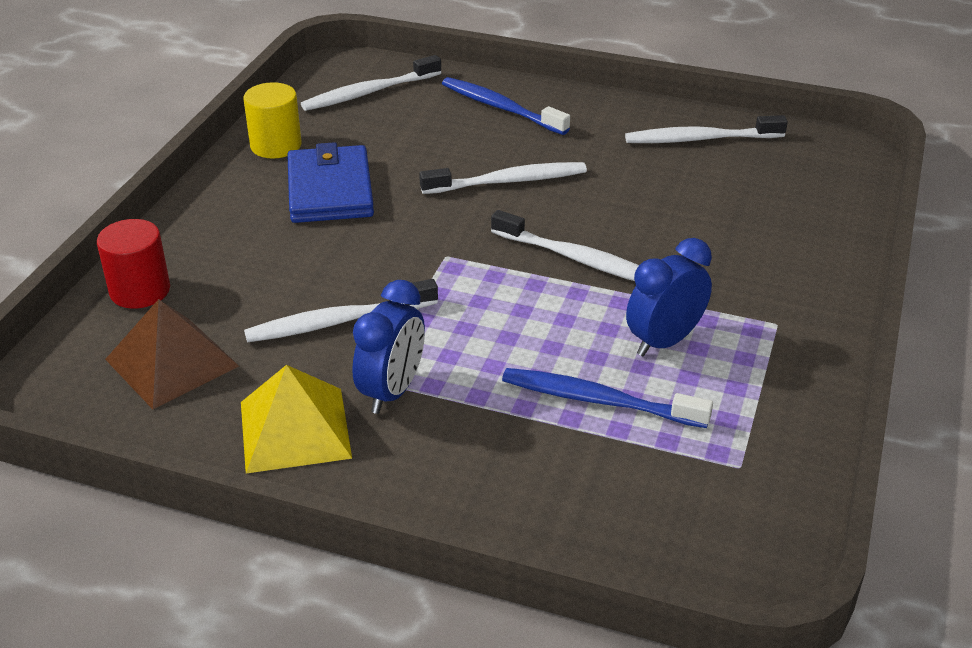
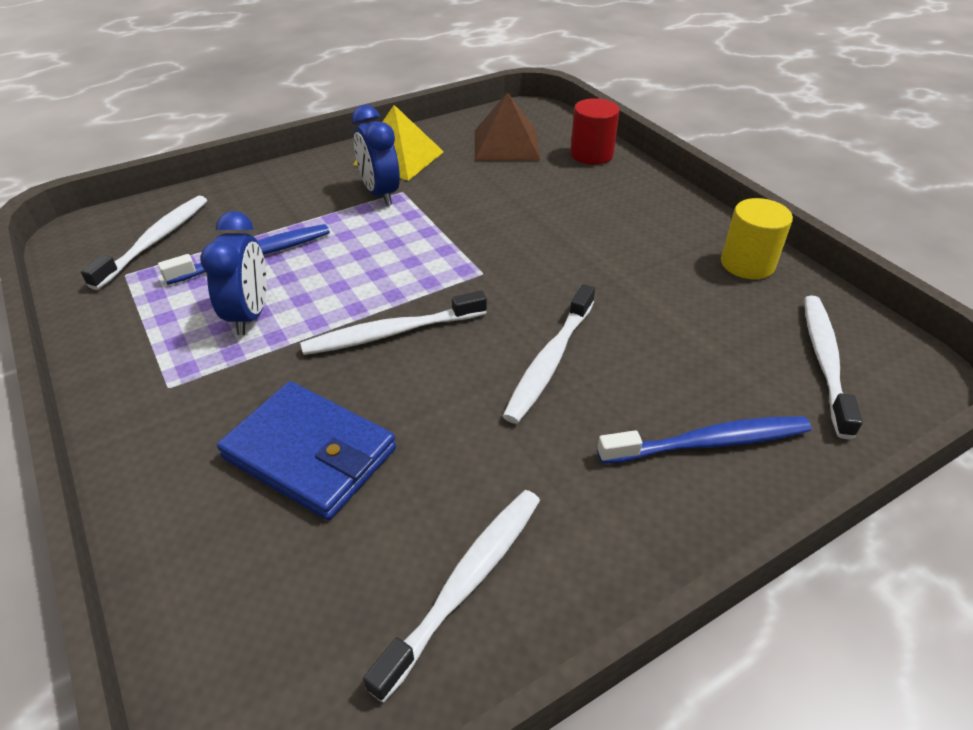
camera: 130 degrees right, 5 degrees up
(330, 190) = (640, 261): blue wallet -> blue wallet (310, 453)
(337, 322) = (469, 202): white toothbrush -> white toothbrush (155, 241)

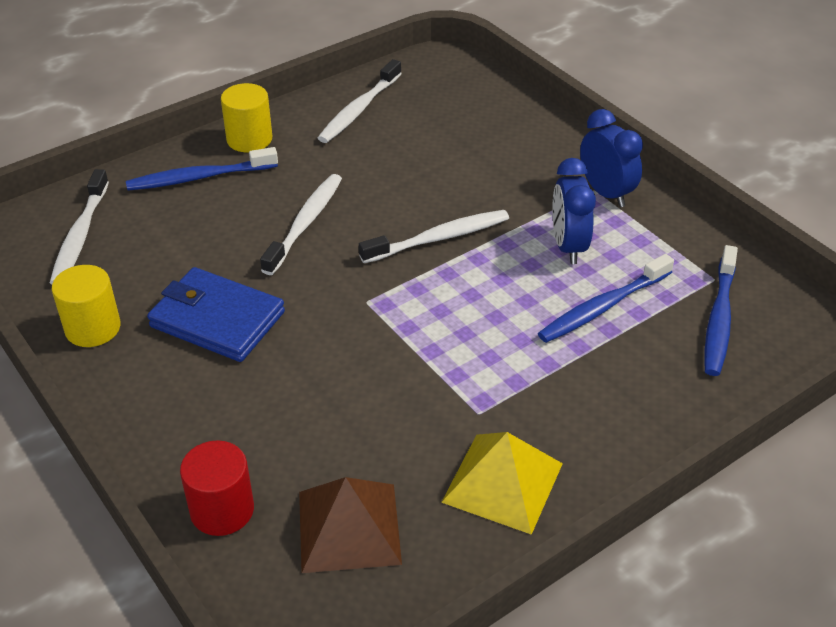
camera: 175 degrees right, 0 degrees up
(155, 241) = (719, 319): white toothbrush -> blue toothbrush
(310, 453) = (469, 157): blue wallet -> blue wallet (217, 319)
(380, 194) = (505, 407): blue clock -> blue clock (606, 193)
(653, 518) = (249, 139): none -> yellow cylinder

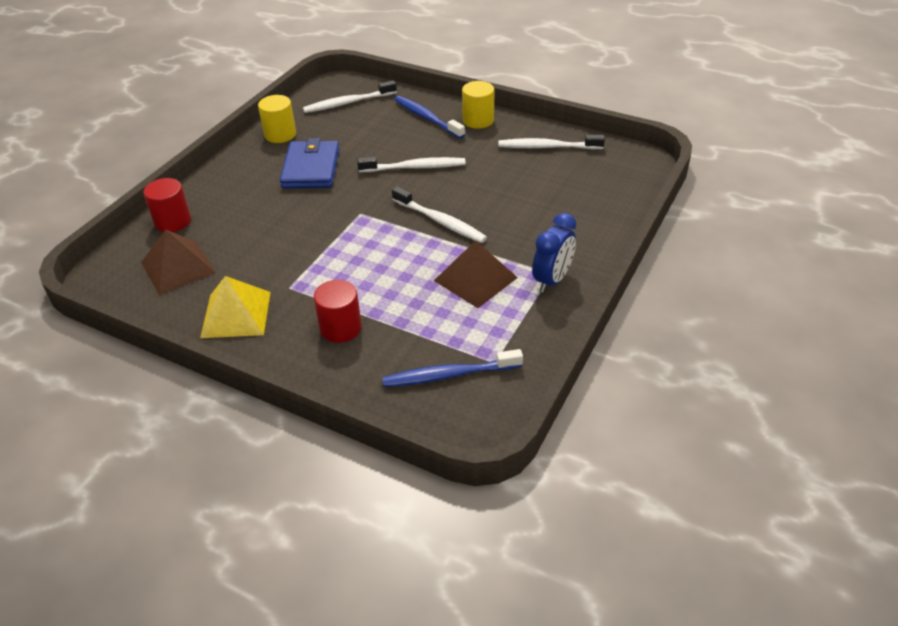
camera: 65 degrees right, 0 degrees up
(568, 246) = (475, 279): blue clock -> brown pyramid
(591, 385) = (340, 328): none -> red cylinder
(602, 307) = (422, 313): blue toothbrush -> none

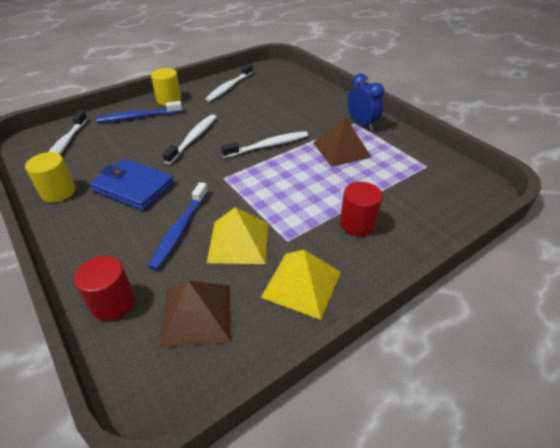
camera: 65 degrees left, 0 degrees up
(271, 258) = (238, 242): none -> yellow pyramid
(449, 375) = (432, 187): blue toothbrush -> blue toothbrush (180, 230)

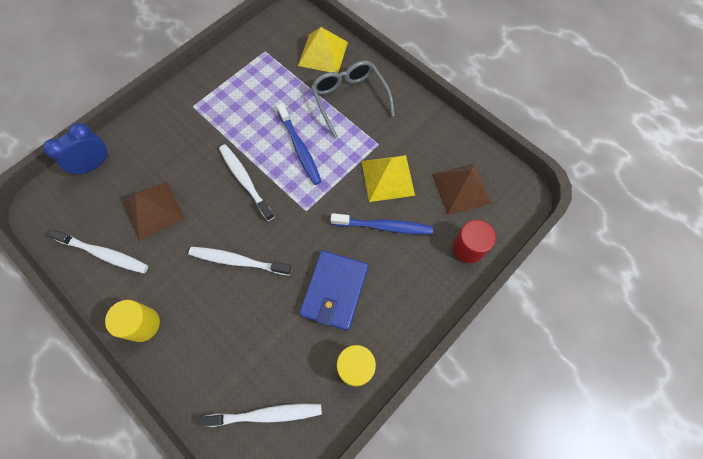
camera: 100 degrees left, 25 degrees up
(138, 117) = (192, 348): blue toothbrush -> blue toothbrush (300, 148)
(302, 284) = (418, 129): yellow pyramid -> yellow pyramid (323, 53)
(341, 149) = (245, 115): brown pyramid -> brown pyramid (153, 210)
(357, 224) = (349, 99): red cylinder -> grey glasses
(361, 124) = (195, 100): blue clock -> blue clock (94, 165)

